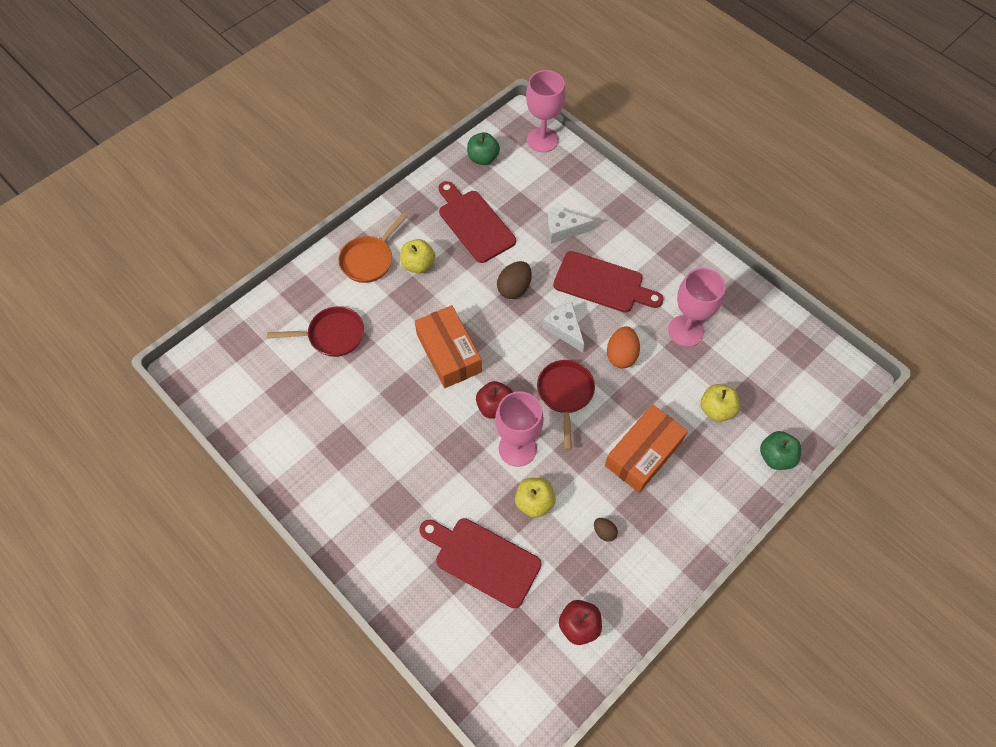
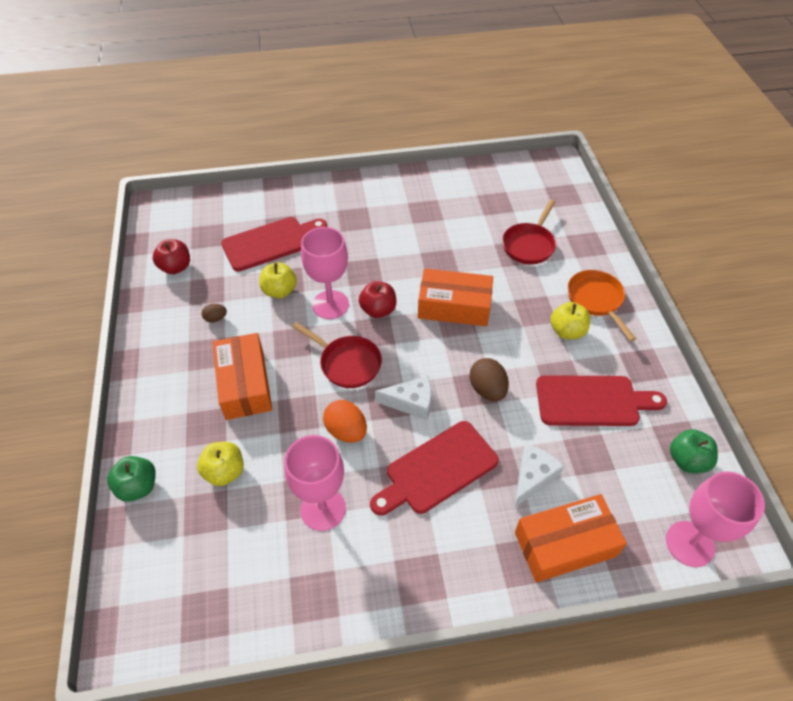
camera: 125 degrees right, 10 degrees down
(594, 195) = (565, 544): none -> orange box

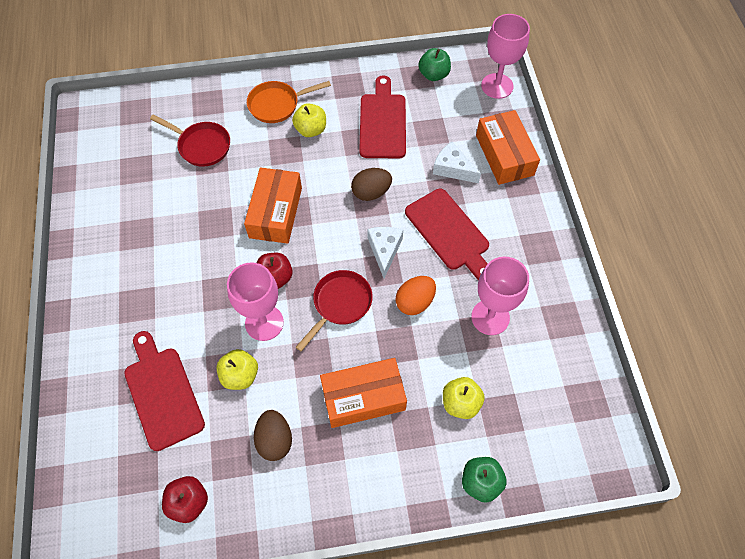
camera: 90 degrees left, 10 degrees up
(216, 318) = (275, 440): brown egg -> brown egg, size x1.79

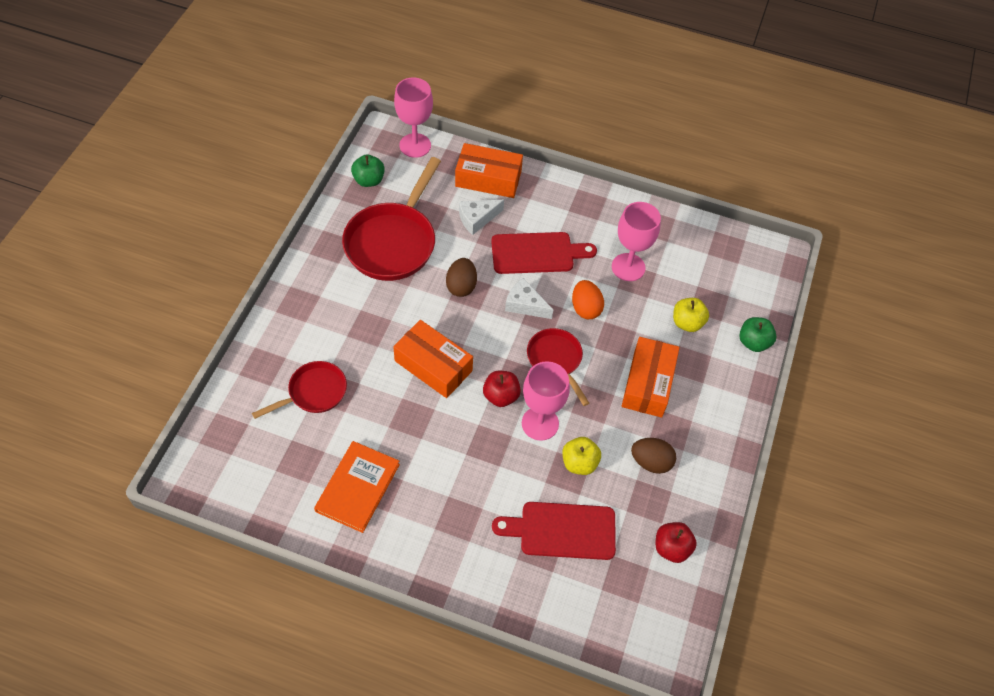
camera: 65 degrees left, 5 degrees down
(130, 219) = (358, 487): none -> orange book
(277, 105) = (311, 310): orange pan -> none
(311, 130) = (361, 298): yellow apple -> none
(382, 122) = (393, 242): red cutting board -> red pan

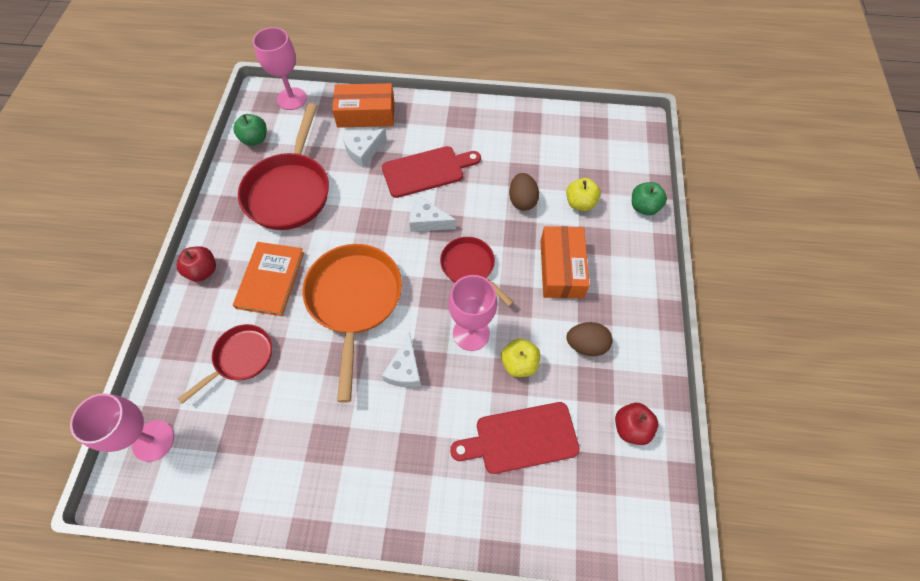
camera: 10 degrees left, 5 degrees up
(358, 487) = (305, 448): orange book -> orange book (270, 280)
(433, 366) = (354, 301): orange box -> orange pan
(461, 286) = (364, 217): brown egg -> brown egg (522, 200)
(467, 441) = (405, 369): none -> white cheese
(501, 396) = (427, 315): red apple -> red apple (203, 271)
(585, 308) = (484, 211): orange egg -> none
(628, 267) = (513, 165): pink goblet -> pink goblet (153, 440)

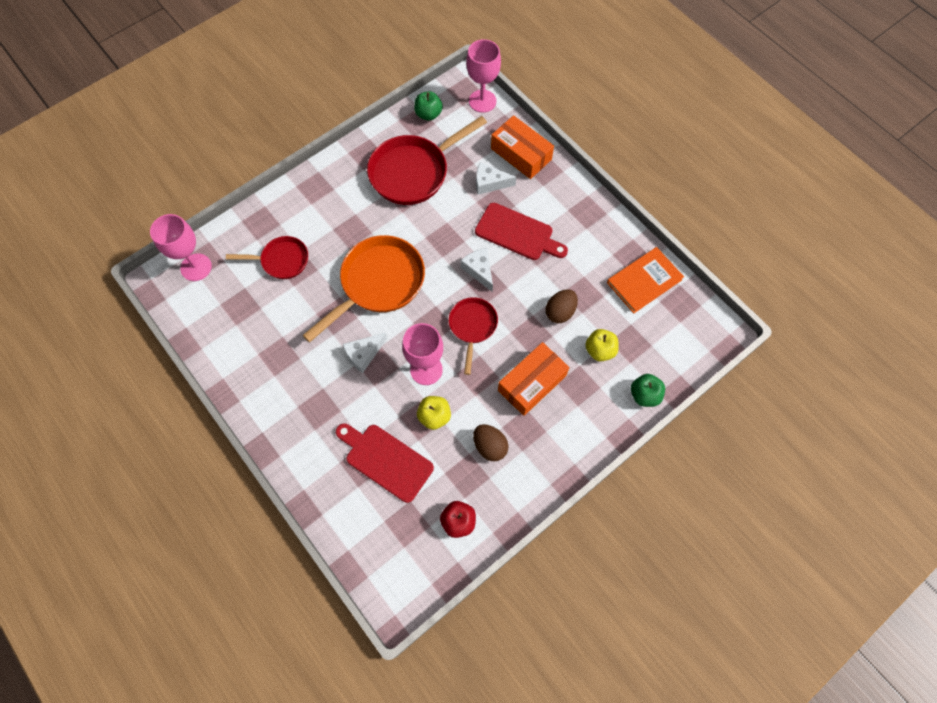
camera: 45 degrees right, 5 degrees up
(203, 271) = (312, 184): red apple -> none
(270, 280) = (344, 225): orange book -> orange book (644, 281)

